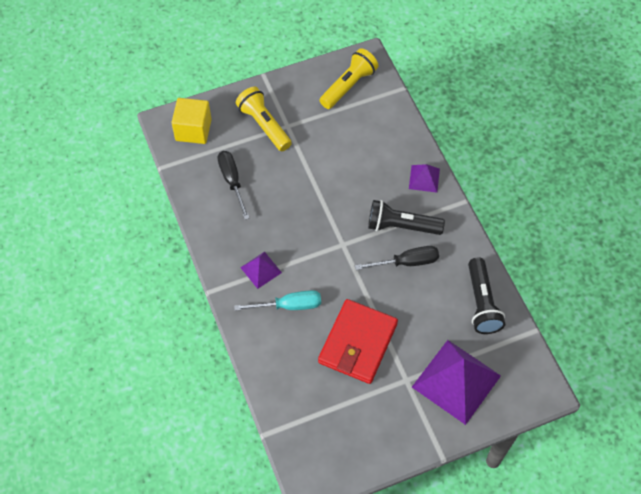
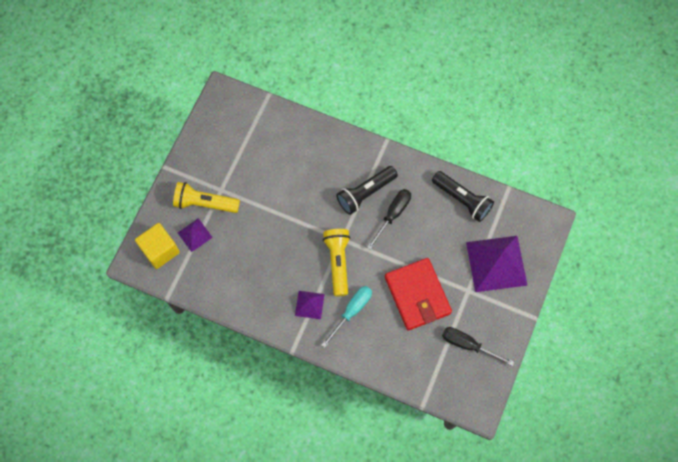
camera: 45 degrees left, 10 degrees up
(232, 181) = (226, 262): black screwdriver -> black screwdriver (468, 345)
(348, 85) = (231, 124): yellow flashlight -> yellow flashlight (338, 262)
(424, 178) = (346, 147): purple pyramid -> purple pyramid (195, 235)

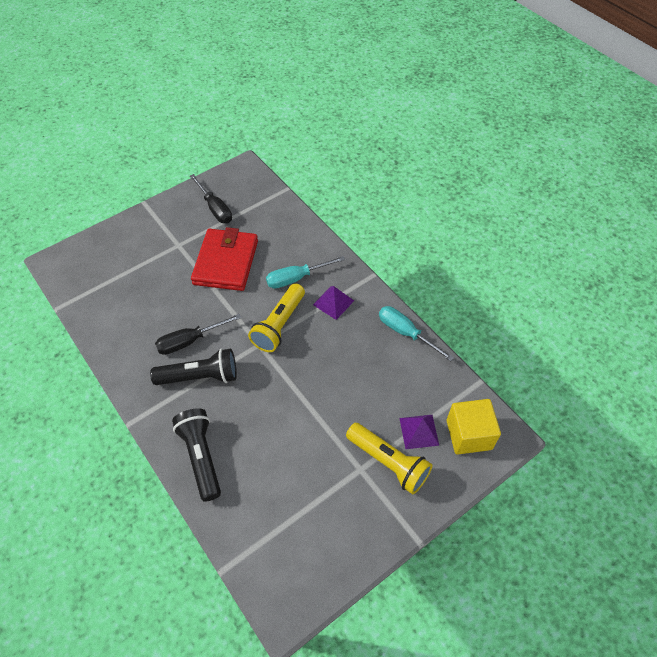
camera: 150 degrees left, 15 degrees down
(240, 307) = (406, 333): none -> turquoise screwdriver
(462, 199) = (111, 319): black flashlight -> black flashlight (201, 457)
(496, 263) = (134, 252): purple pyramid -> none

